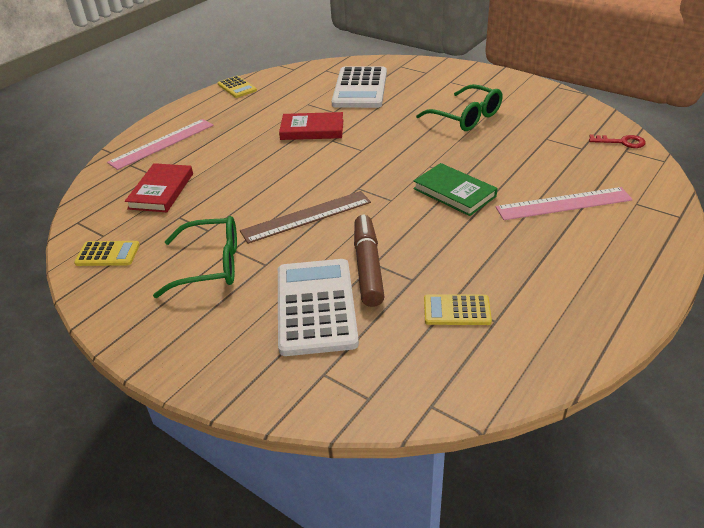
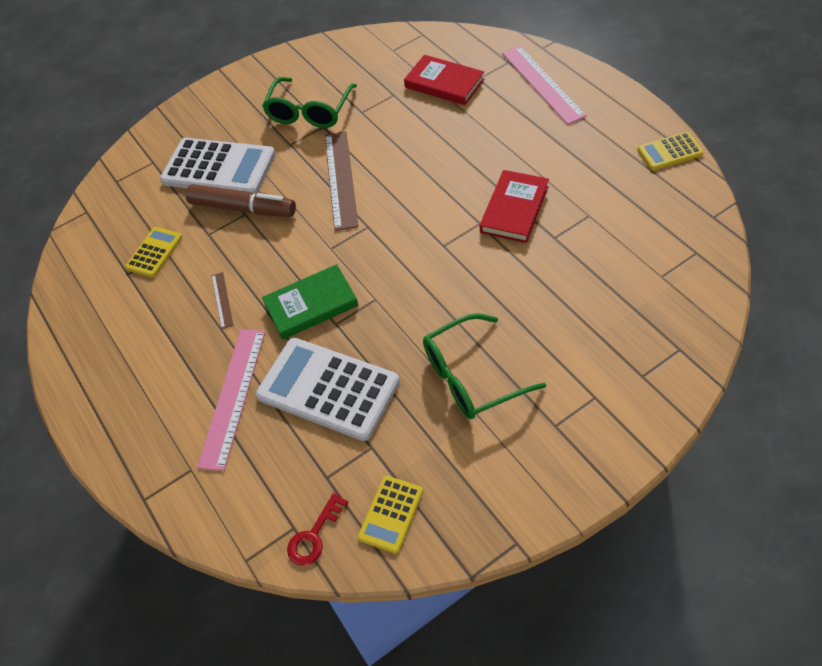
camera: 115 degrees right, 15 degrees up
(108, 254) = (363, 54): yellow calculator -> yellow calculator (391, 514)
(360, 88) = (614, 279): white calculator -> white calculator (328, 389)
(482, 241) = (222, 300): none -> brown ruler

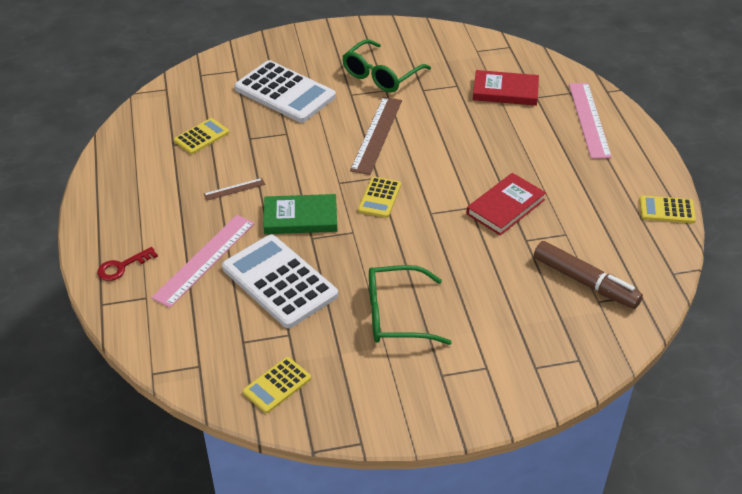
camera: 15 degrees right, 10 degrees down
(222, 300) = (234, 189): brown ruler -> brown ruler turned 60 degrees clockwise
(243, 208) = (287, 129): brown marker -> brown marker (585, 282)
(314, 536) = (211, 377): red key -> red key (122, 267)
(382, 249) = (379, 198): none -> yellow calculator
(444, 83) = (505, 91): red book -> red book turned 45 degrees counterclockwise

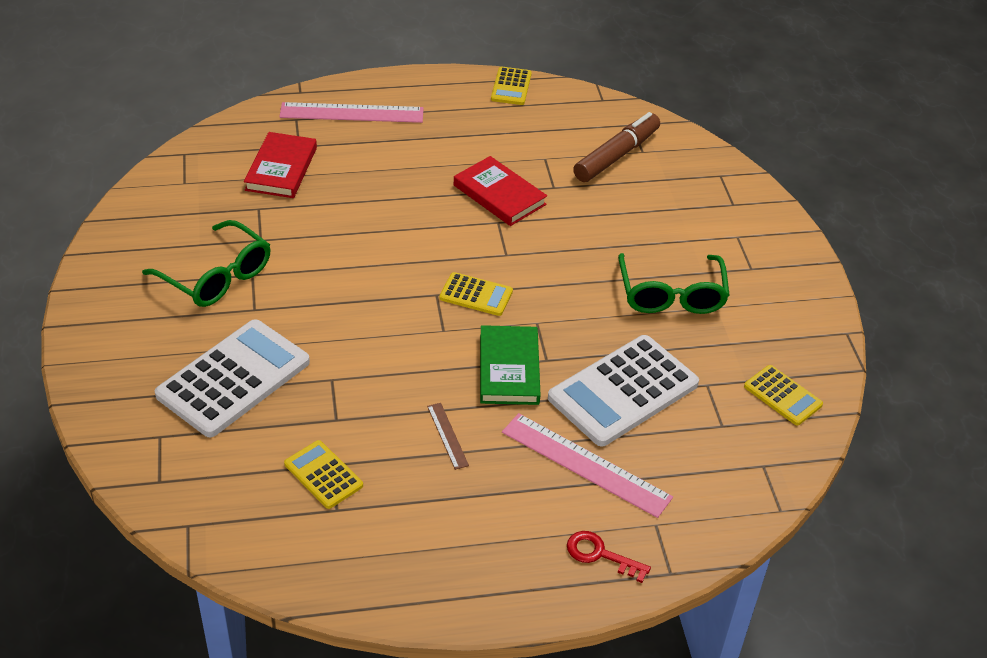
camera: 90 degrees left, 0 degrees up
(122, 267) = (600, 555): red key -> red key turned 150 degrees clockwise
(377, 134) = (350, 289): brown ruler -> none

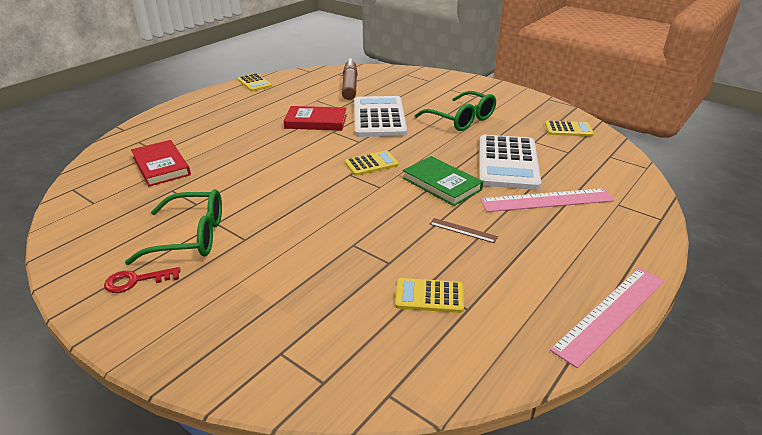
camera: 40 degrees left, 10 degrees down
(234, 379) = (287, 283): white calculator -> white calculator (379, 117)
(352, 113) = (173, 125): pink ruler -> pink ruler (610, 314)
(600, 555) = (623, 232): red key -> red key (136, 281)

